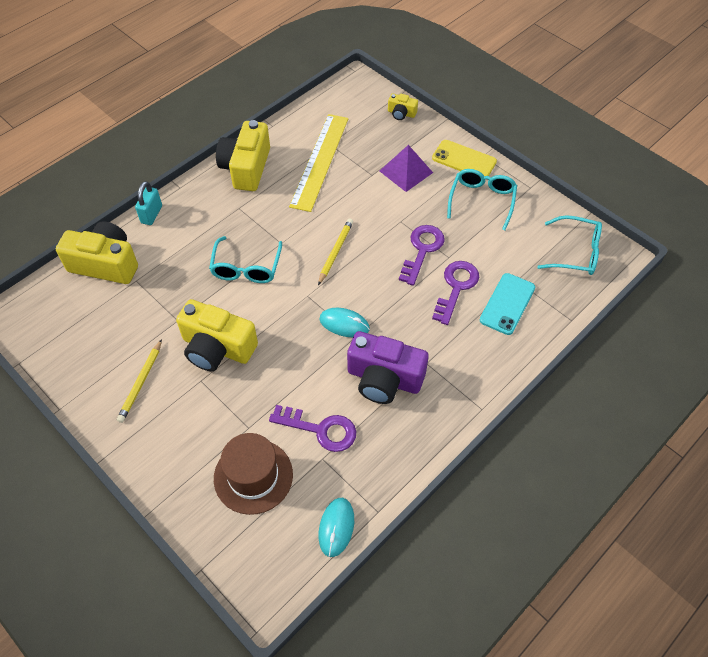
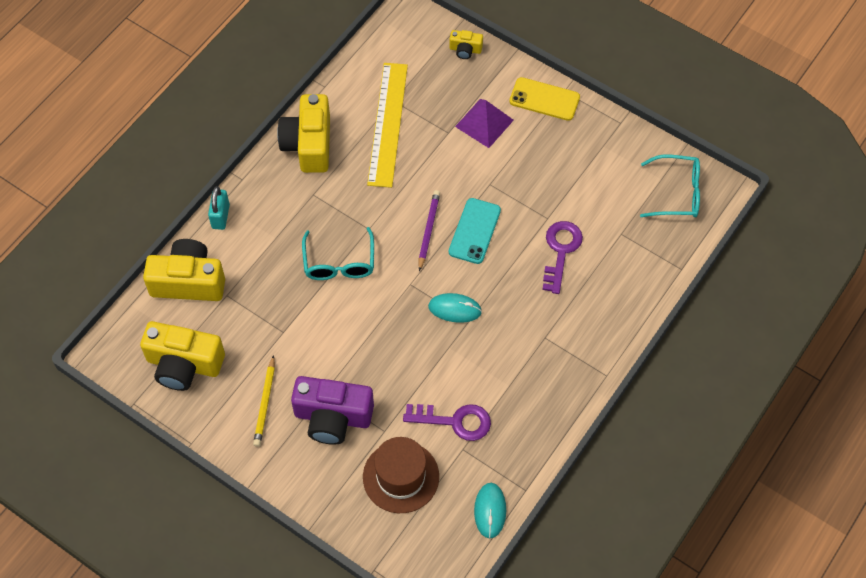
camera: 10 degrees left, 5 degrees up
(217, 348) = (332, 355): yellow camera -> yellow camera (184, 364)
(336, 252) = (429, 230): yellow pencil -> purple pencil
(384, 379) = (506, 360): purple camera -> purple camera (333, 417)
(422, 250) = (518, 214): purple key -> none
(482, 200) = (571, 146): turquoise glasses -> none
(507, 304) = (615, 261): turquoise phone -> turquoise phone (474, 231)

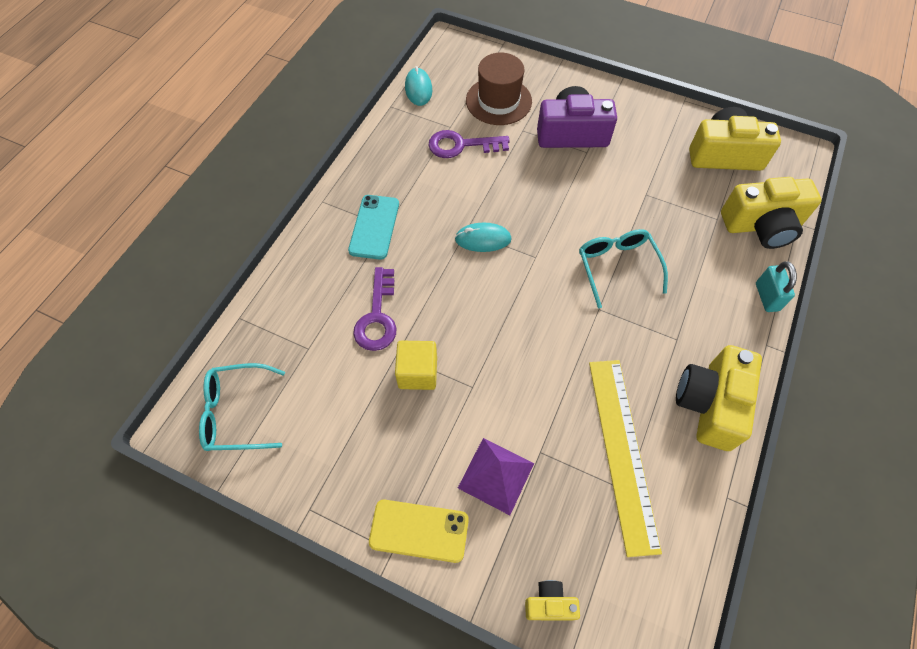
camera: 170 degrees right, 0 degrees up
(265, 403) = (636, 135): yellow pencil -> none
(309, 144) = (710, 404): yellow camera -> yellow camera turned 150 degrees counterclockwise
(429, 230) = (531, 318): purple pencil -> none
(474, 231) = (479, 325): turquoise phone -> turquoise phone (374, 227)
(532, 201) = (417, 373): none -> yellow cube

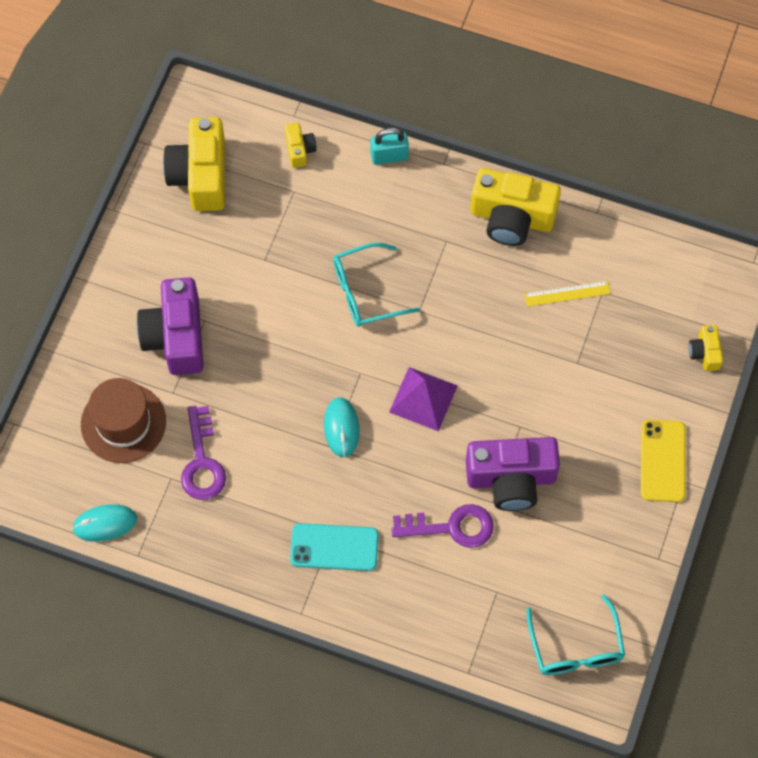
camera: 95 degrees left, 5 degrees up
(417, 373) = (511, 479): yellow cube -> purple camera
(496, 475) = (604, 400): purple pyramid -> purple pyramid (423, 398)
(622, 451) = (567, 293): yellow ruler -> yellow ruler, size x0.47
(761, 225) = (299, 150): yellow camera -> yellow camera, size x0.48

